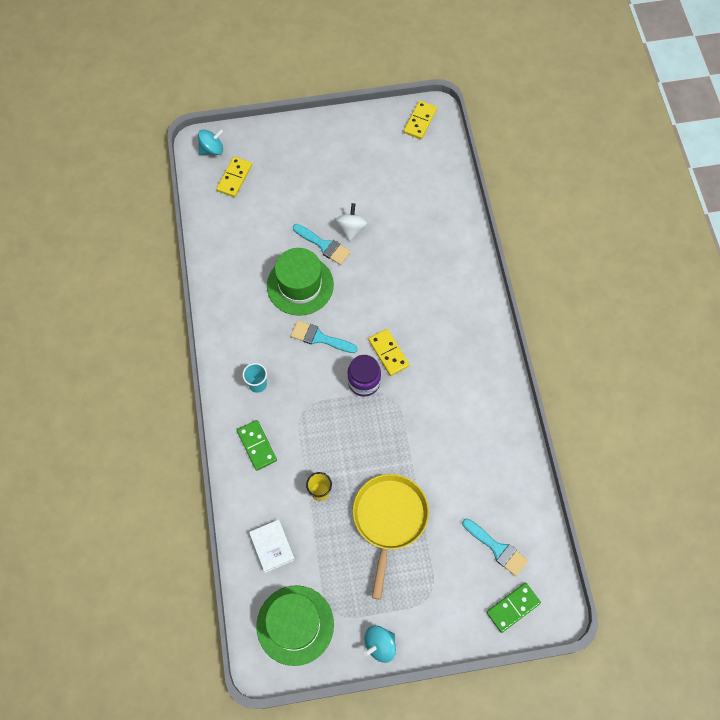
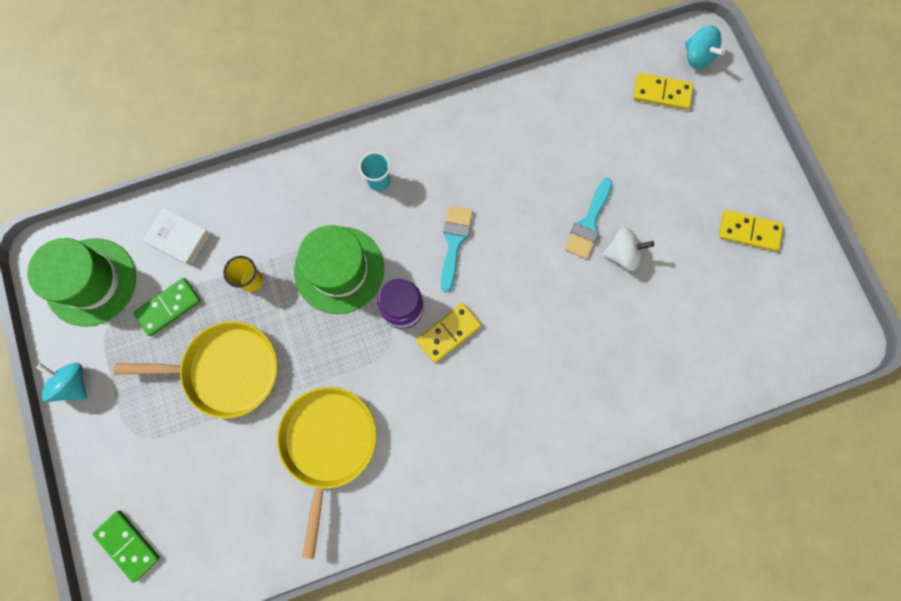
camera: 80 degrees right, 10 degrees up
(257, 445) = (300, 196): green domino -> green domino (169, 307)
(272, 546) = (179, 238): white book -> white book turned 60 degrees clockwise
(300, 285) = (523, 204): green hat -> green hat (339, 270)
(420, 121) = (823, 319): yellow domino -> yellow domino (749, 231)
(457, 449) = (328, 443): none -> yellow pan
(497, 548) = (202, 515): turquoise brush -> none

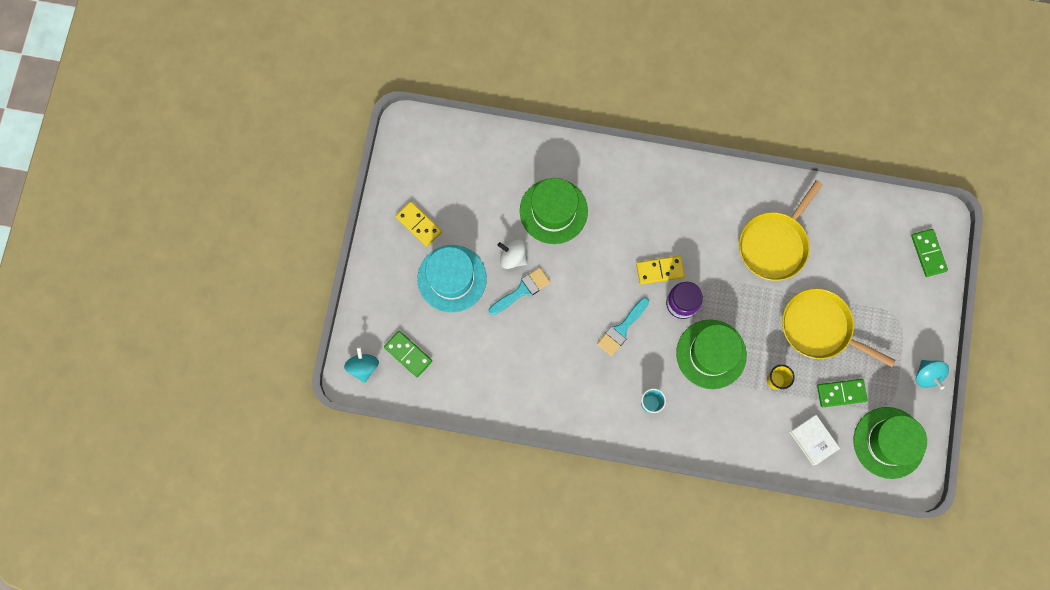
camera: 150 degrees left, 0 degrees up
(612, 333) = (553, 211): none -> green hat
(662, 93) = (408, 354): yellow domino -> green domino
(672, 193) = (452, 278): none -> turquoise hat

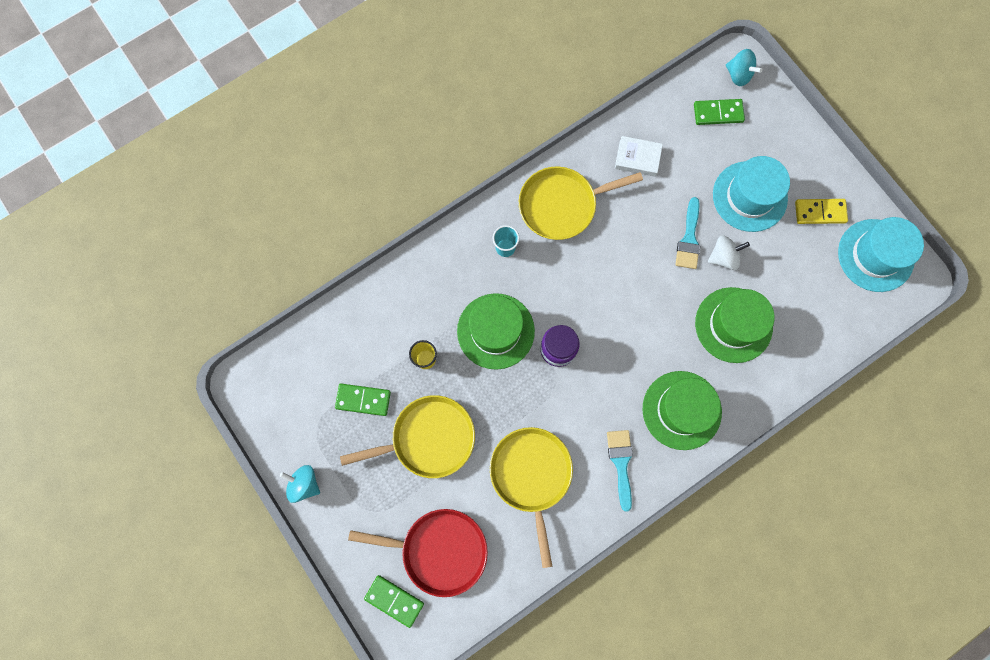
camera: 135 degrees right, 0 degrees up
(416, 165) = (875, 255): none -> turquoise hat
(583, 395) = (561, 205): none -> yellow pan
(621, 329) = (584, 283): turquoise brush -> turquoise brush (621, 463)
(660, 270) = (601, 359): yellow domino -> none
(813, 440) = (352, 340): white book -> white book (637, 158)
(841, 393) = (363, 400): green domino -> green domino turned 60 degrees clockwise
(873, 255) = (440, 550): none -> red pan
(888, 442) = (290, 396): green hat -> green hat (681, 410)

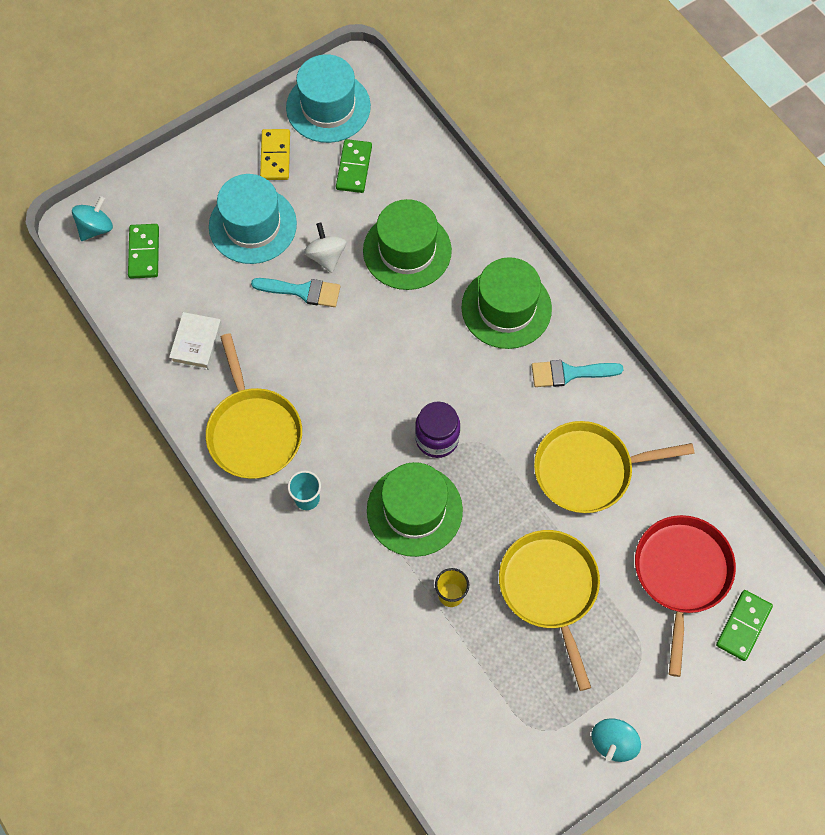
camera: 90 degrees left, 10 degrees down
(363, 400) = (504, 671): green domino -> green domino (354, 168)

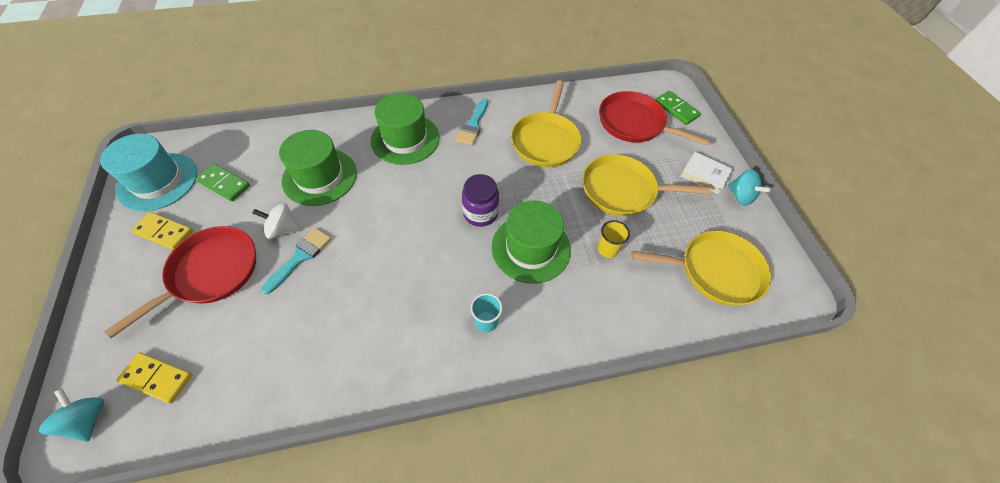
camera: 70 degrees left, 10 degrees down
(144, 252) = (157, 378): green domino -> yellow domino
(196, 343) = (286, 362): white book -> white book (704, 175)
(252, 225) = (211, 272): turquoise hat -> red pan
(253, 432) = (403, 343): yellow pan -> yellow pan (715, 271)

